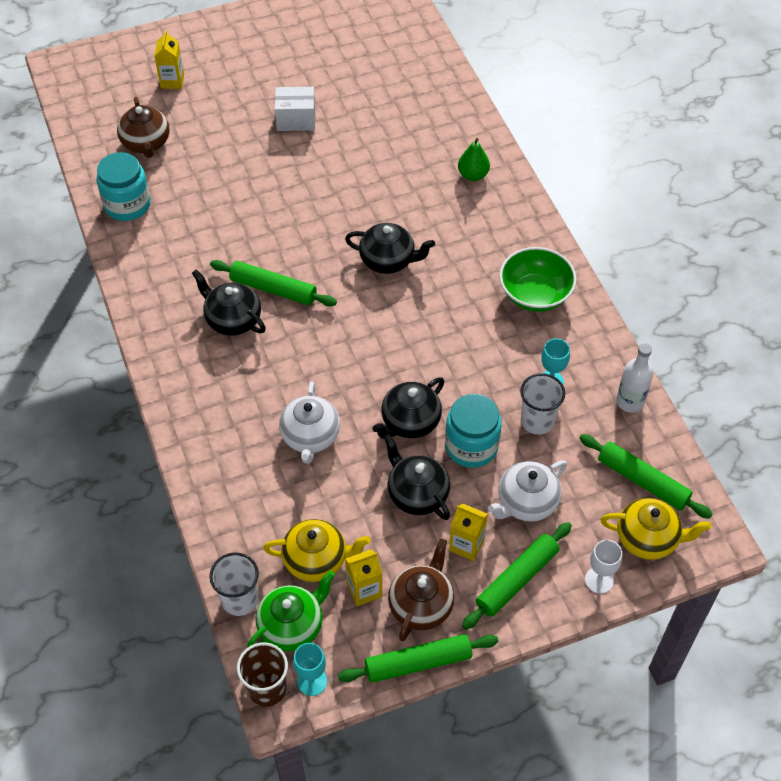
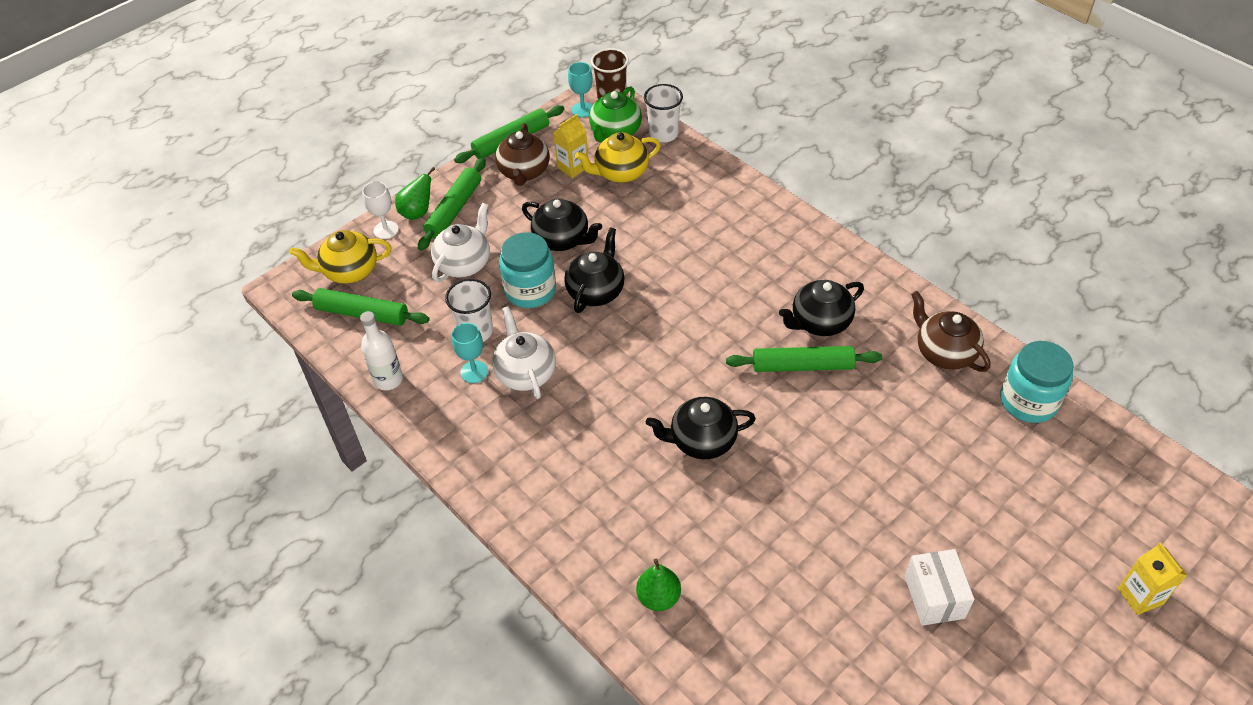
camera: 160 degrees right, 5 degrees down
(146, 143) = (1082, 486): brown teapot -> brown teapot (944, 352)
(232, 320) = (819, 322): black teapot -> black teapot turned 135 degrees clockwise
(296, 119) = (934, 597): white box -> white box turned 75 degrees counterclockwise
(310, 436) = (678, 251): white teapot -> white teapot (525, 373)
(466, 545) = (504, 219): yellow carton -> none
(535, 294) = (521, 459): green bowl -> none
(558, 592) = (417, 212): none -> green pear

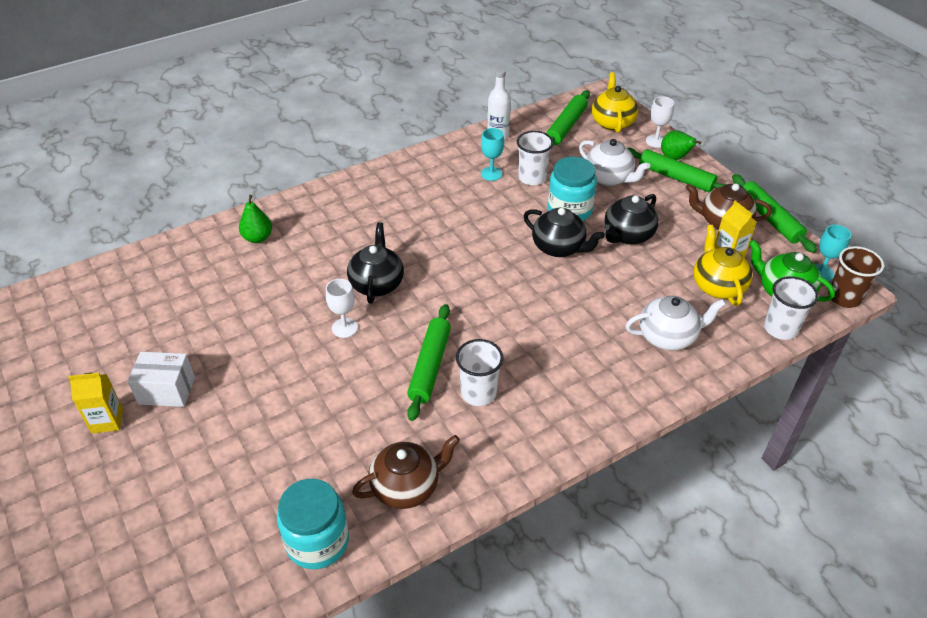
camera: 100 degrees right, 5 degrees down
(525, 373) = (481, 198): white teapot -> white teapot (668, 336)
(779, 453) = (344, 328): none -> white goblet
(819, 322) = (478, 393): black teapot -> white cup
(1140, 596) = (75, 544): yellow carton -> yellow carton (107, 421)

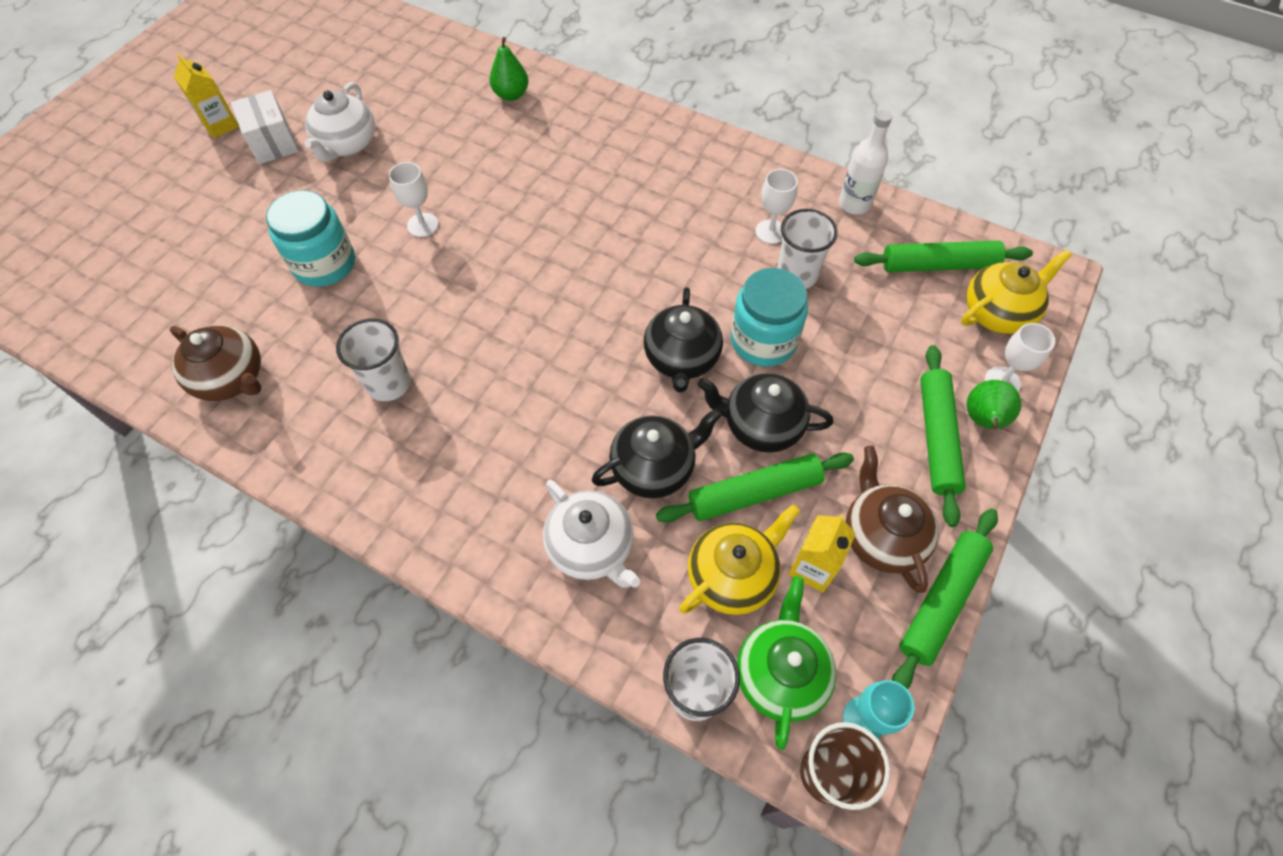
camera: 60 degrees right, 15 degrees up
(317, 541) = (140, 340): turquoise jar -> turquoise jar (324, 264)
(377, 284) = (504, 219): black teapot -> black teapot (654, 468)
(429, 366) = (406, 321): green rolling pin -> green rolling pin (754, 493)
(491, 174) = (770, 232): turquoise goblet -> white goblet
(609, 178) = (867, 357): white teapot -> white teapot (347, 145)

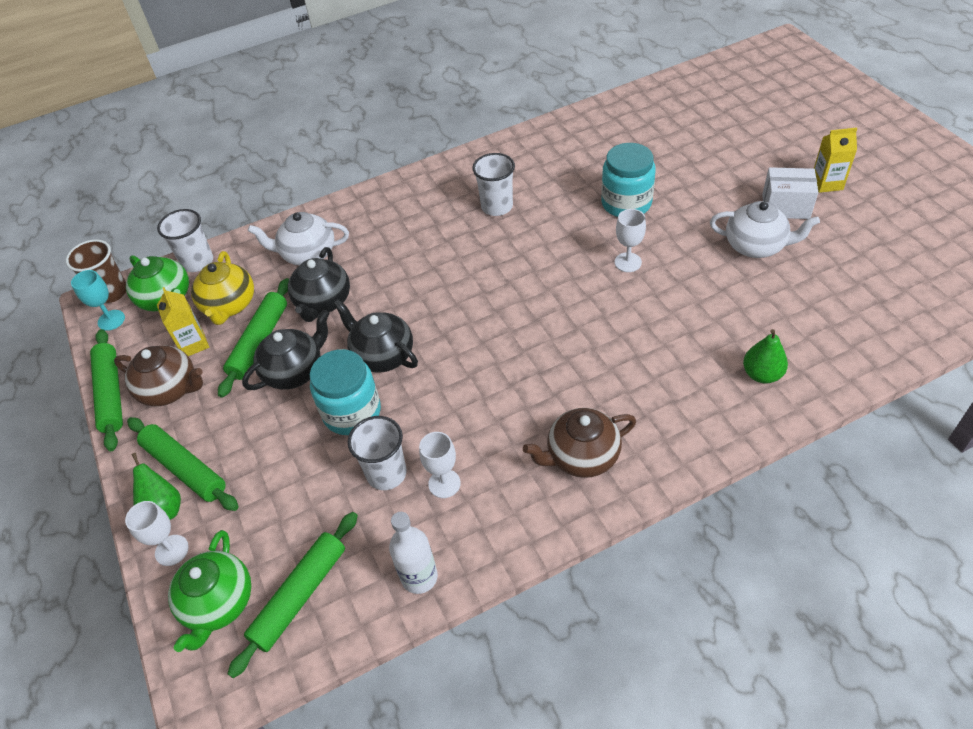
camera: 130 degrees right, 10 degrees down
(232, 379) = (559, 145): brown teapot -> brown teapot (581, 456)
(347, 145) = (755, 246): white teapot -> white teapot turned 150 degrees clockwise
(997, 313) = (218, 603): yellow teapot -> green teapot

